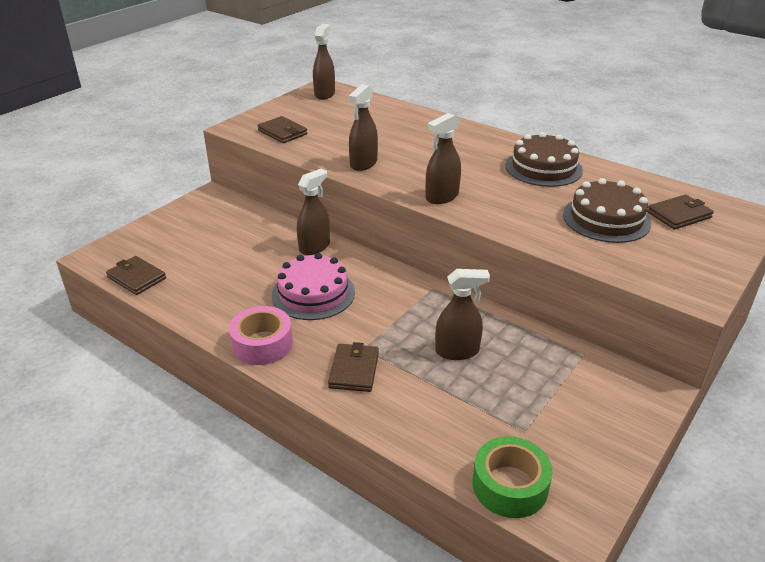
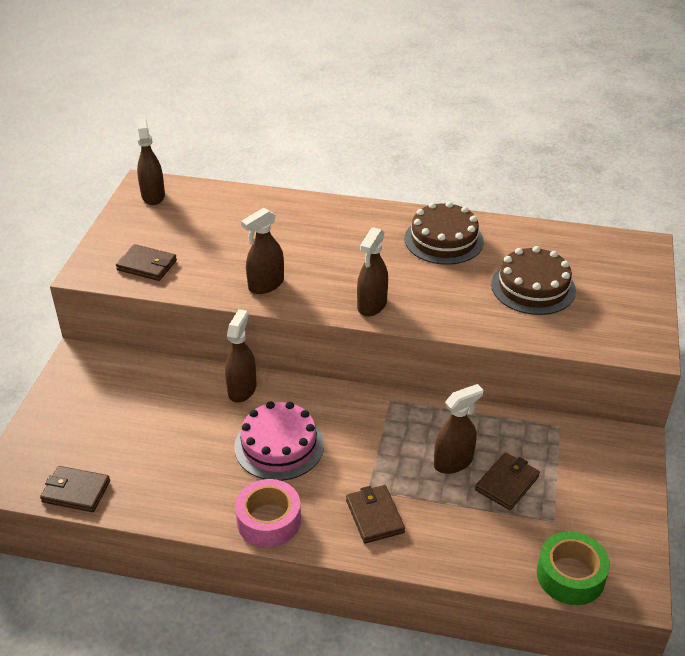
camera: 25 degrees left, 5 degrees up
(363, 164) = (266, 285): brown spray bottle -> brown spray bottle turned 45 degrees clockwise
(679, 215) = (590, 264): brown wallet -> brown wallet (507, 483)

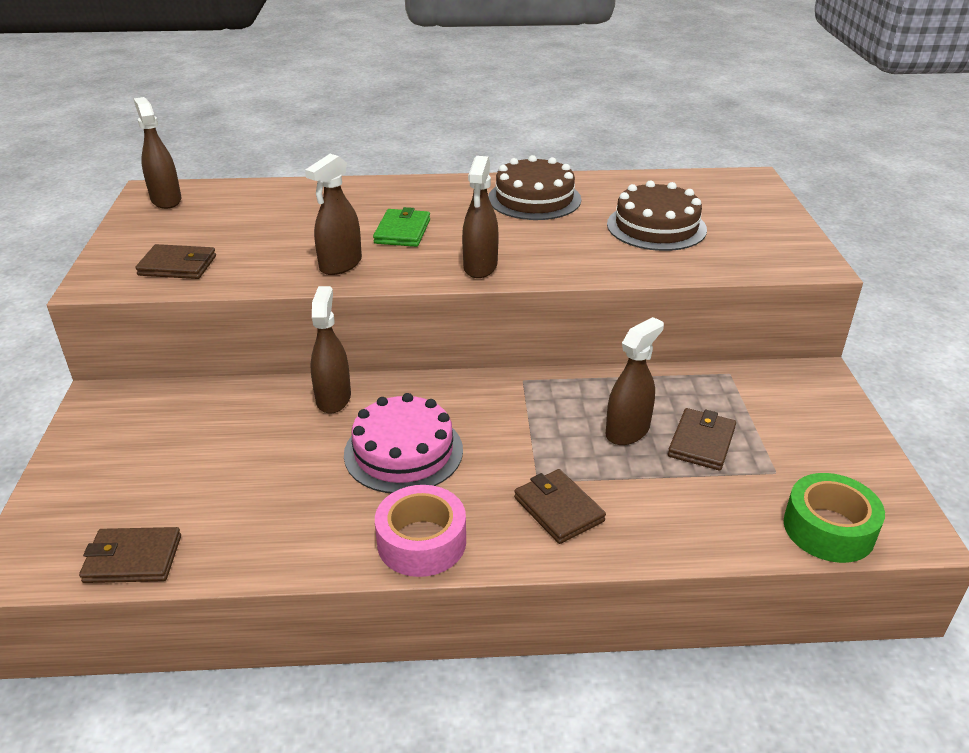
camera: 15 degrees left, 5 degrees down
(324, 258) = (402, 231): none -> green wallet

